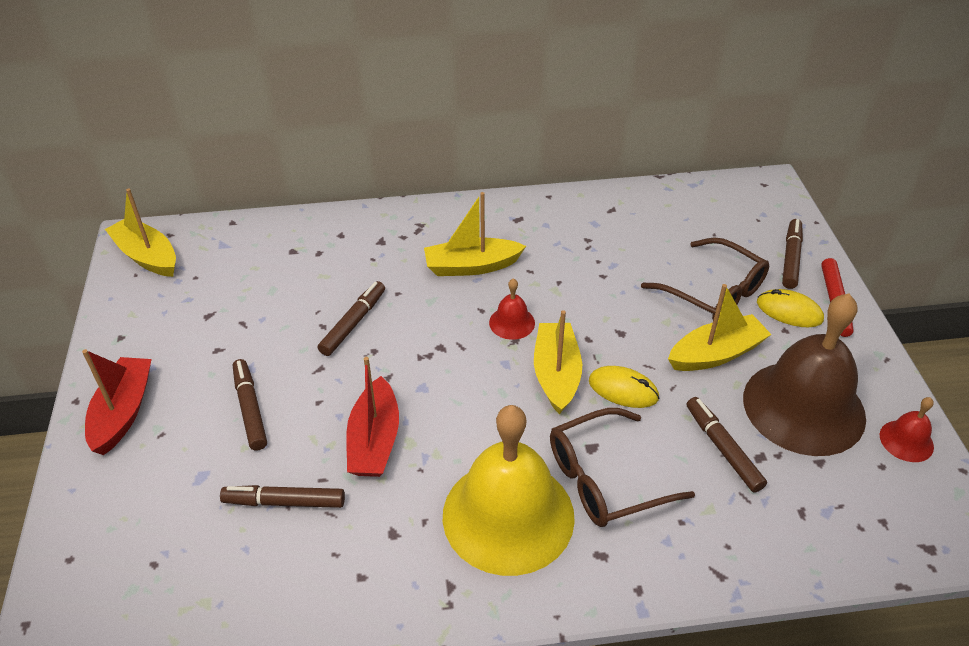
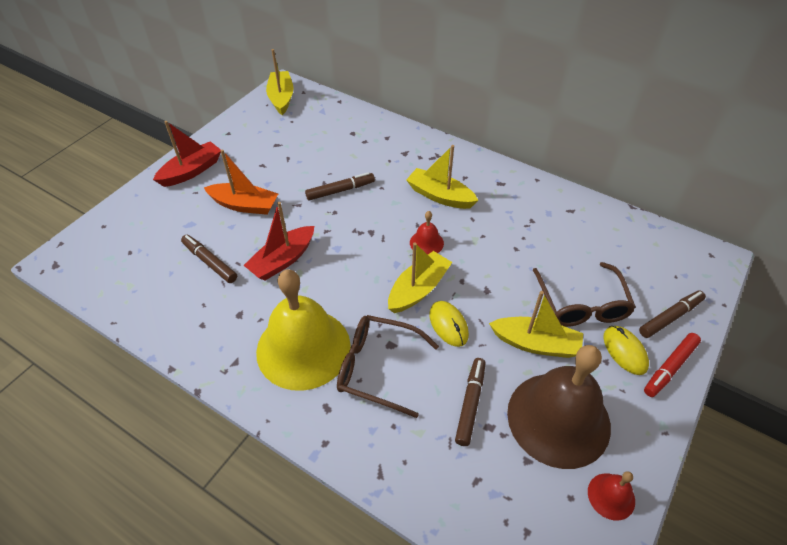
camera: 40 degrees right, 5 degrees up
(250, 409) = (244, 205): brown marker -> orange boat

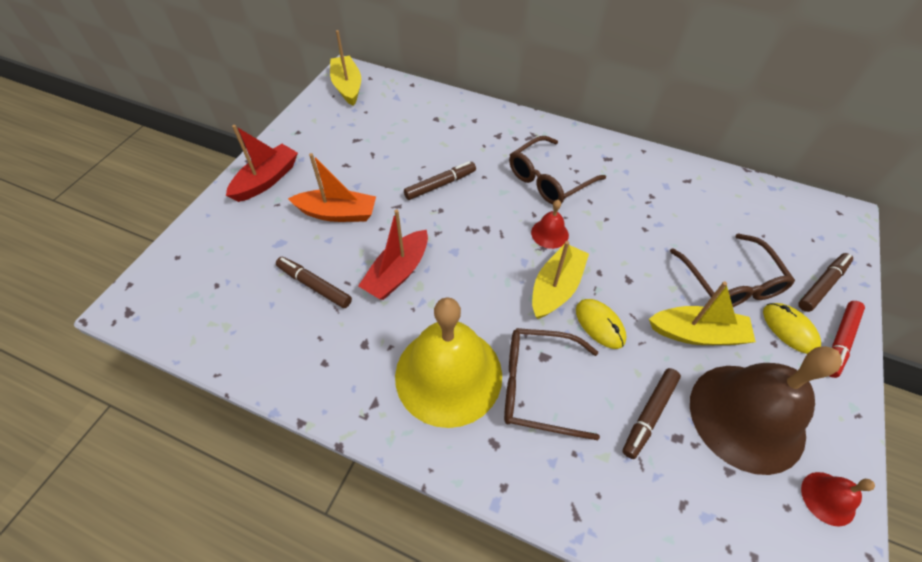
camera: 10 degrees left, 5 degrees up
(440, 196) = (549, 179): yellow boat -> brown glasses
(470, 404) = (649, 414): brown marker -> brown marker turned 150 degrees counterclockwise

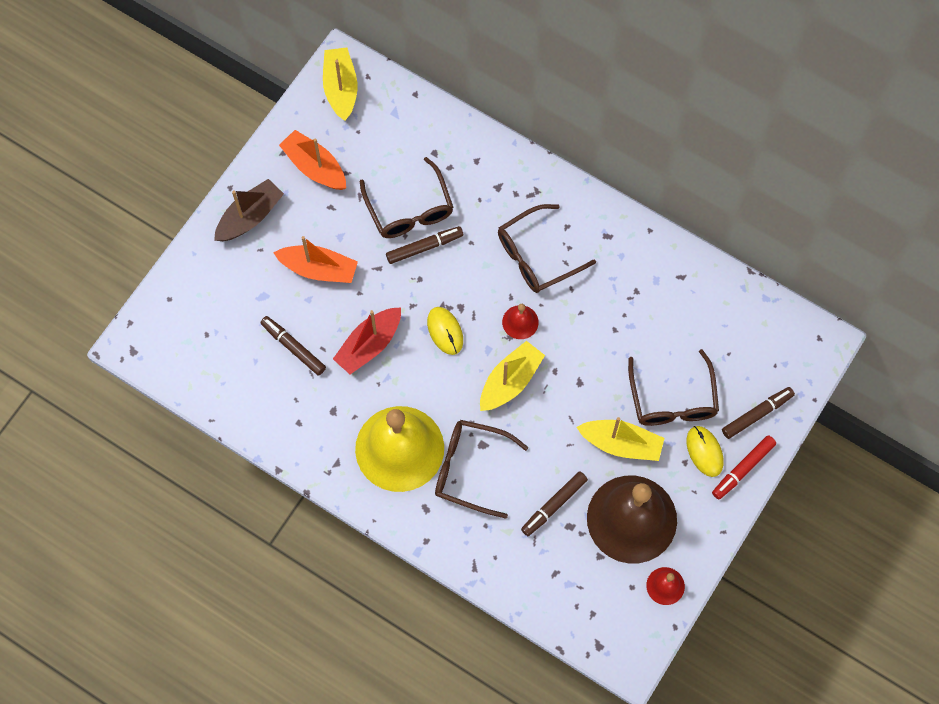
camera: 10 degrees right, 15 degrees up
(266, 180) = (250, 217): red boat -> brown boat
(328, 138) = (315, 167): none -> orange boat
(420, 158) = (409, 208): none -> brown glasses
(600, 324) = (538, 423): yellow mouse -> yellow mouse (445, 331)

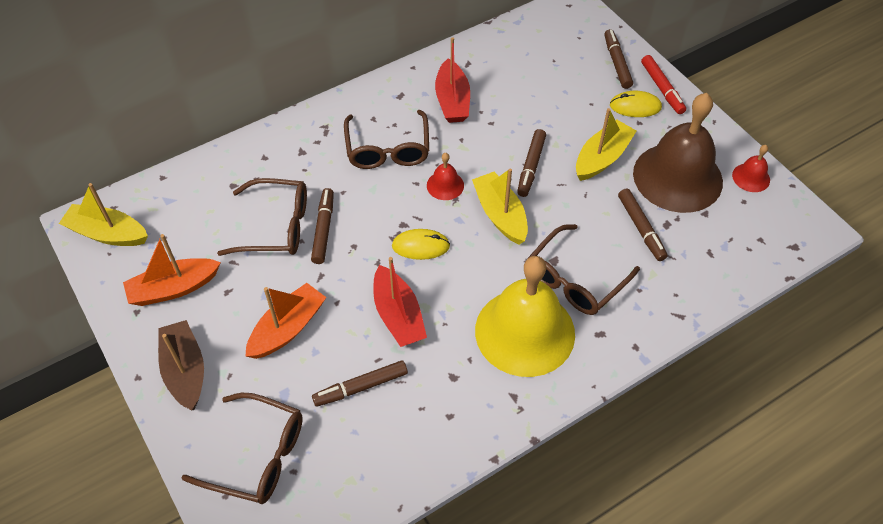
camera: 65 degrees left, 15 degrees down
(579, 385) = (531, 166): none -> brown marker
(625, 284) = (452, 100): none -> red boat
(672, 399) = (576, 109): brown glasses -> brown glasses (257, 455)

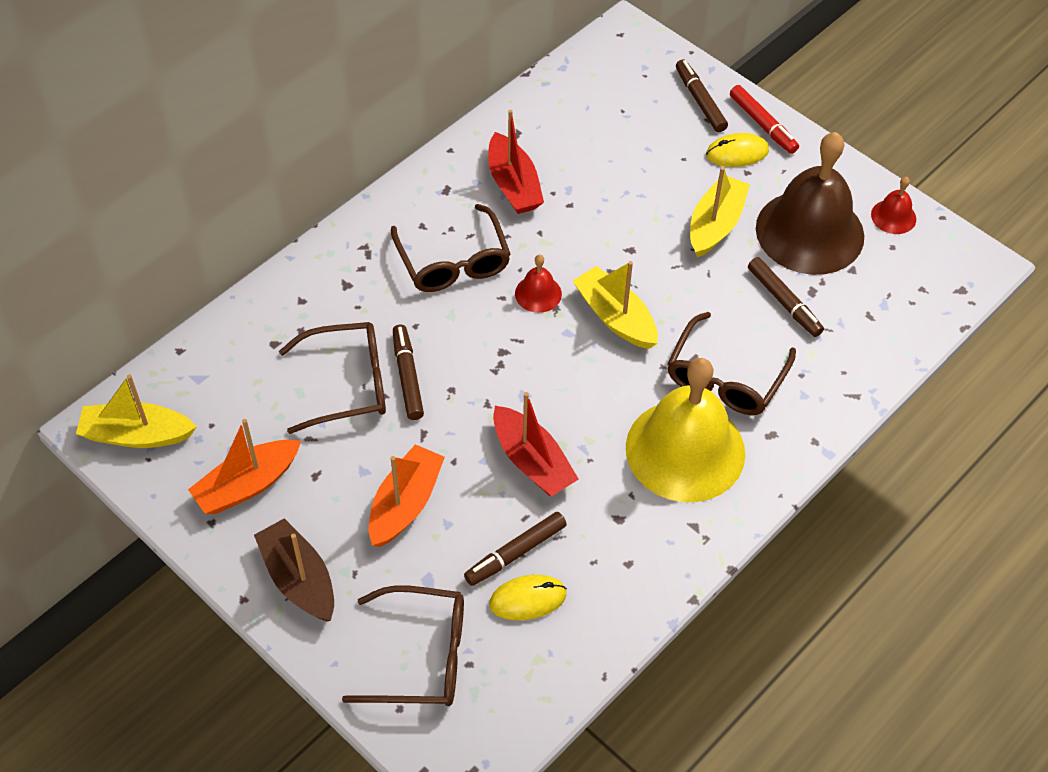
camera: 15 degrees left, 0 degrees up
(420, 246) = (532, 374): yellow mouse -> yellow mouse (527, 599)
(531, 166) = (634, 251): brown marker -> none

